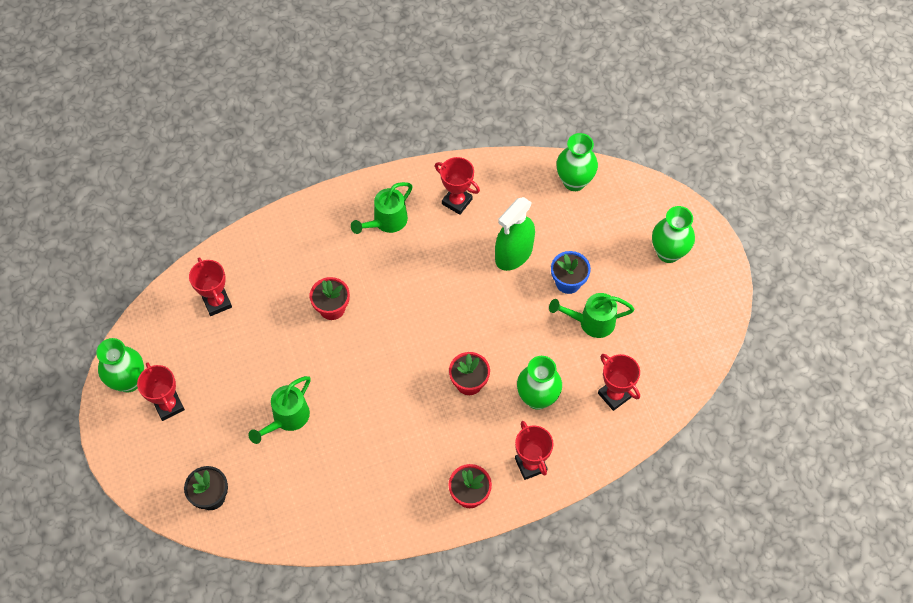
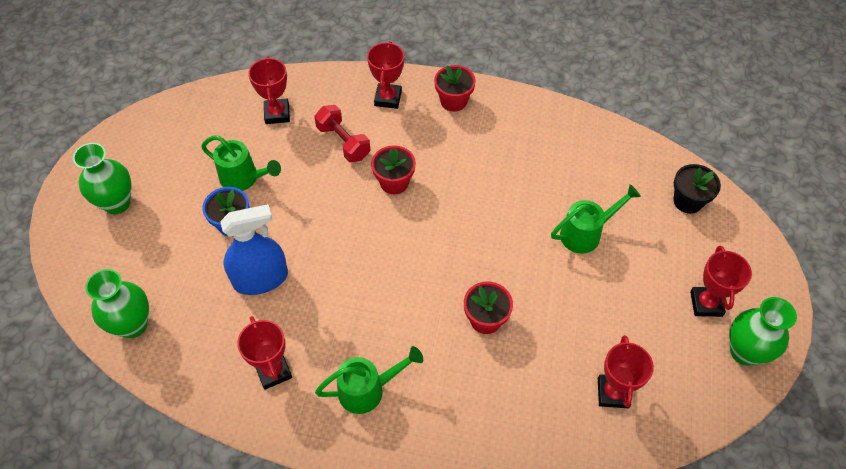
camera: 150 degrees left, 5 degrees down
(513, 254) = (260, 279): green spray bottle -> blue spray bottle
(537, 398) = (343, 142): green vase -> red dumbbell

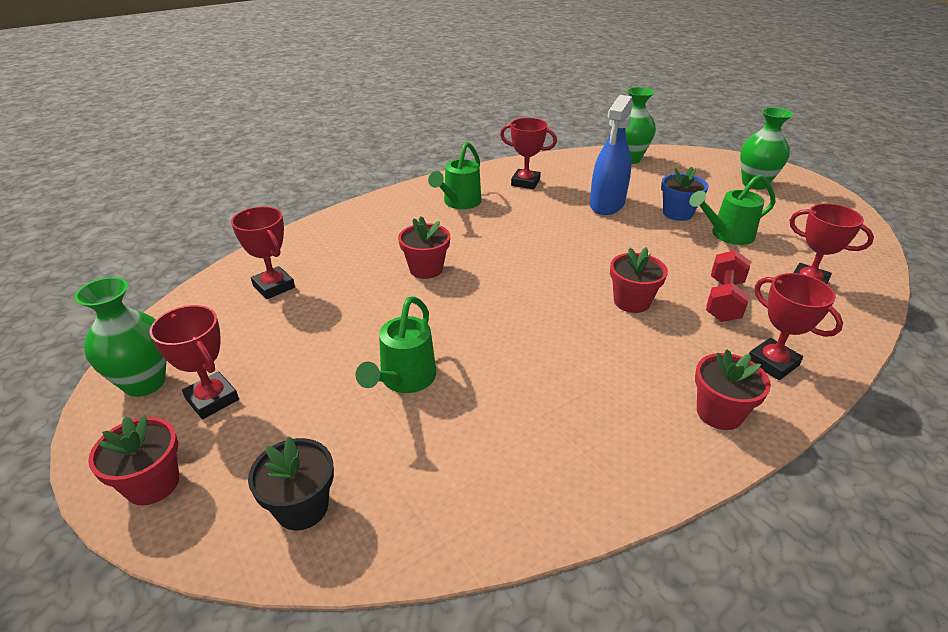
camera: 135 degrees right, 20 degrees down
(343, 142) = (723, 300): red dumbbell -> red dumbbell turned 75 degrees counterclockwise
(757, 266) = (152, 484): none -> red flower pot

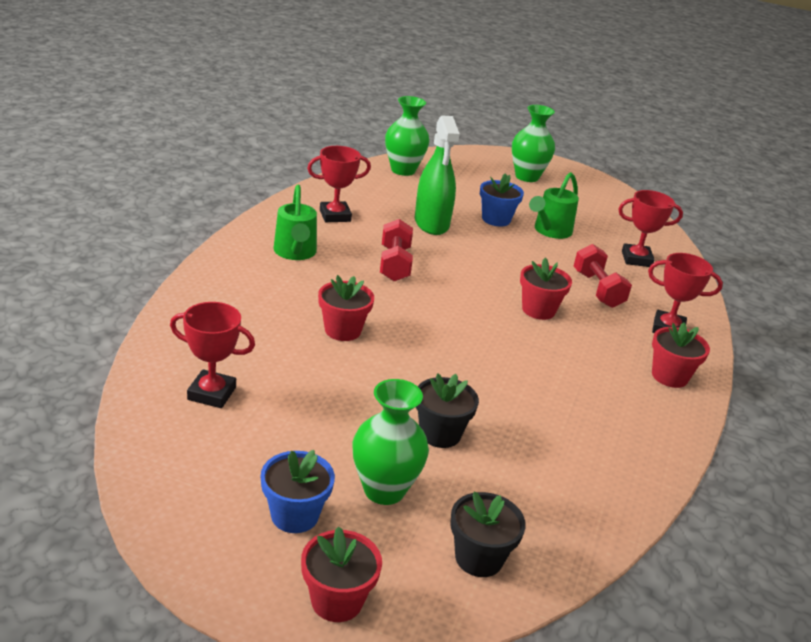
camera: 40 degrees left, 5 degrees down
(145, 383) = (205, 529): green vase -> green vase (384, 490)
(212, 399) = (294, 515): red trophy -> blue flower pot
(404, 379) = (440, 434): green watering can -> black flower pot
(533, 229) = (394, 264): none -> red dumbbell
(607, 204) = (431, 223): blue spray bottle -> green spray bottle

